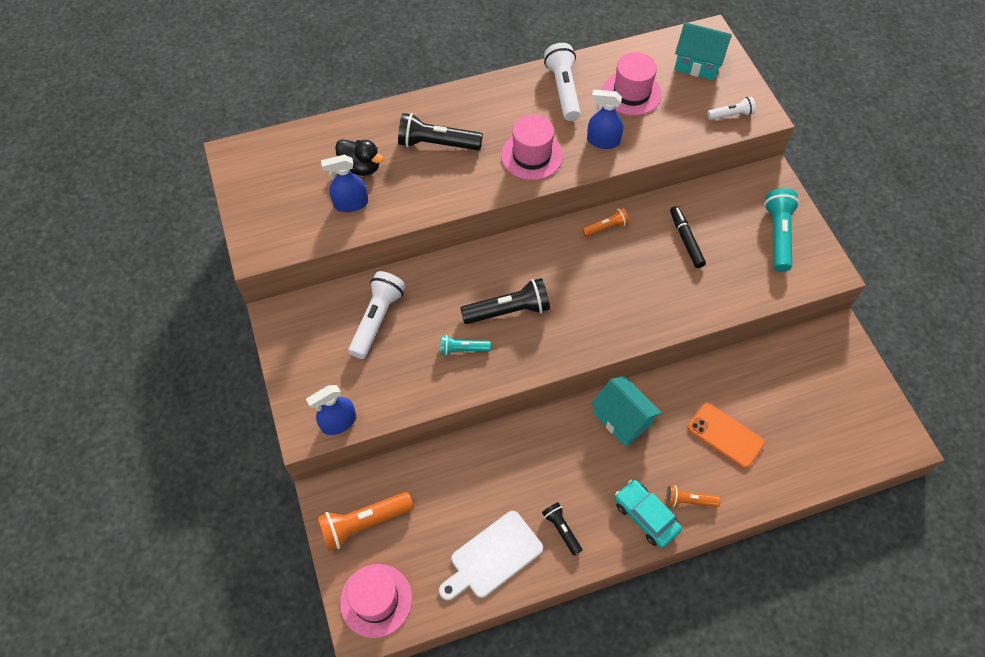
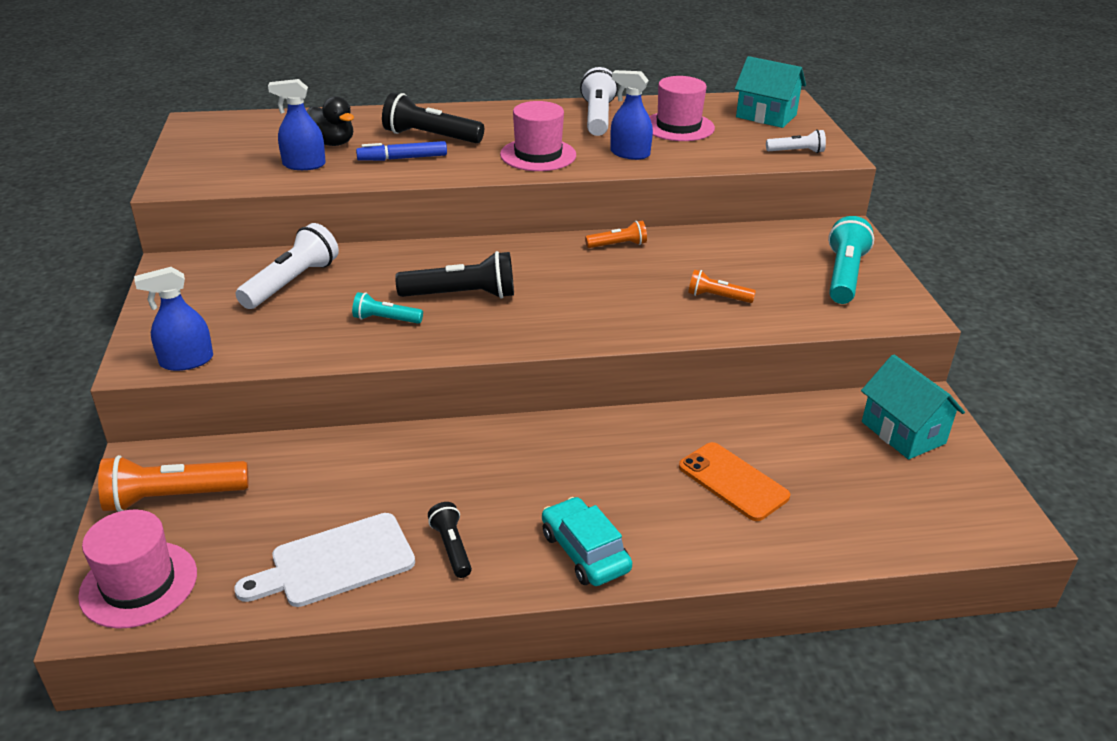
camera: 10 degrees right, 25 degrees down
(426, 180) = (402, 158): none -> blue marker
(622, 419) = (586, 444): turquoise house -> turquoise house (903, 432)
(686, 240) = (719, 266): black marker -> none
(688, 500) = (657, 544): orange flashlight -> orange flashlight (717, 297)

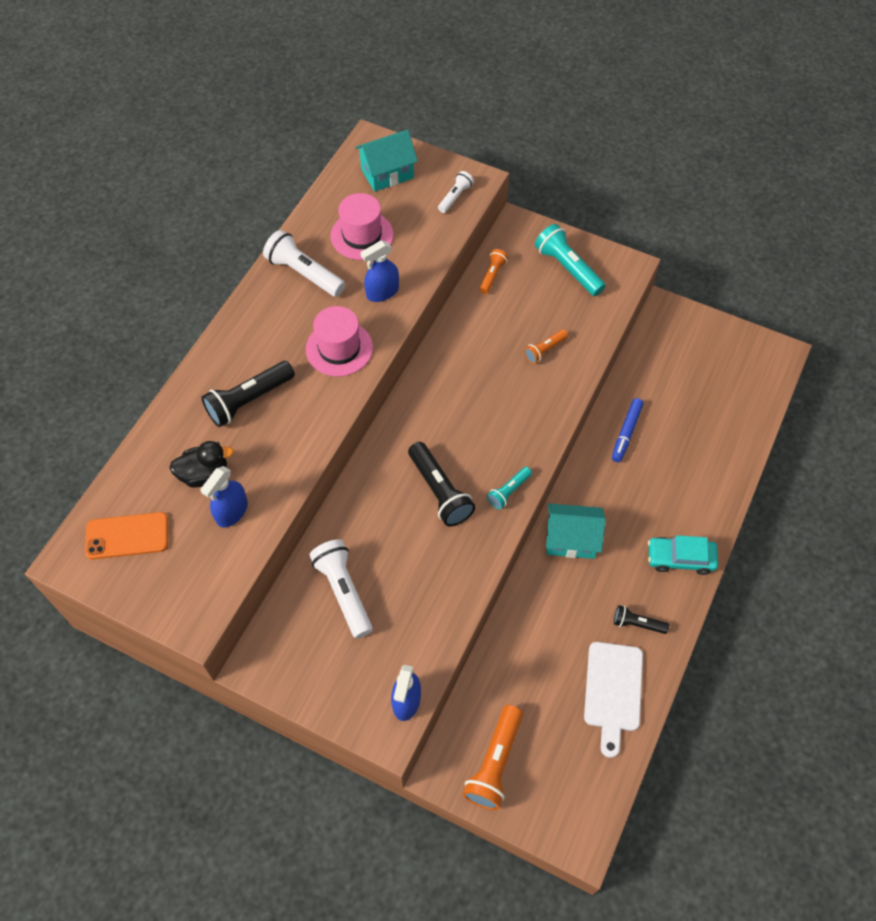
camera: 55 degrees left, 25 degrees up
(139, 584) = (567, 809): pink hat -> none
(385, 319) = (438, 553): turquoise flashlight -> turquoise flashlight (508, 491)
(402, 158) = (274, 438): blue marker -> blue marker (626, 433)
(462, 295) = (439, 491): black flashlight -> black flashlight turned 120 degrees clockwise
(618, 245) = (441, 362): orange flashlight -> orange flashlight (492, 275)
(733, 481) = (670, 451): orange phone -> orange phone (127, 536)
(903, 432) = (682, 341): turquoise house -> turquoise house (571, 540)

